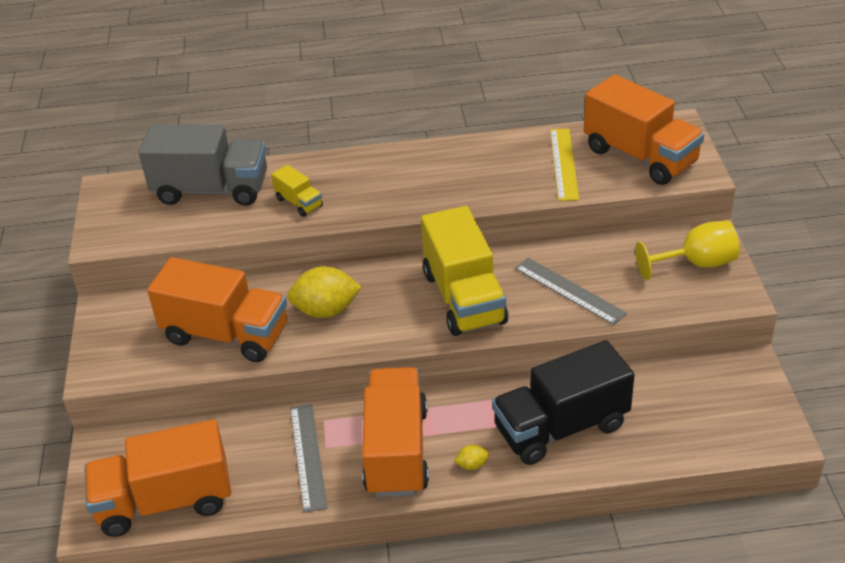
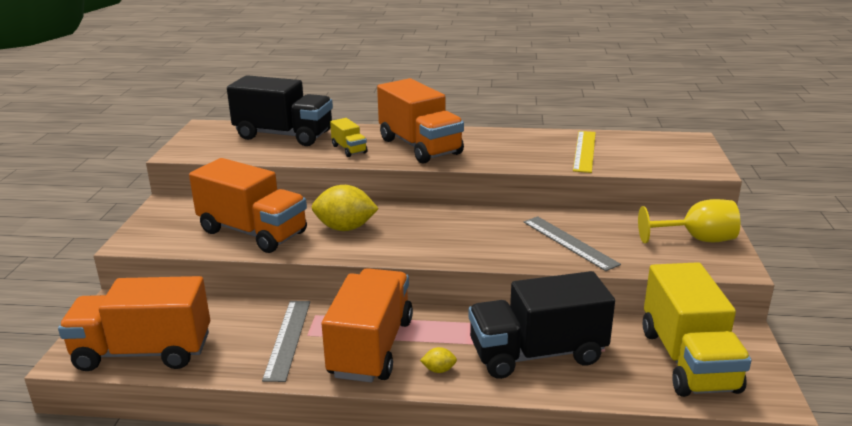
camera: 10 degrees right, 15 degrees down
(211, 190) = (284, 135): grey truck -> black truck
(464, 298) = (470, 235): yellow truck -> yellow truck (688, 360)
(640, 156) = (655, 153): orange truck -> orange truck (420, 146)

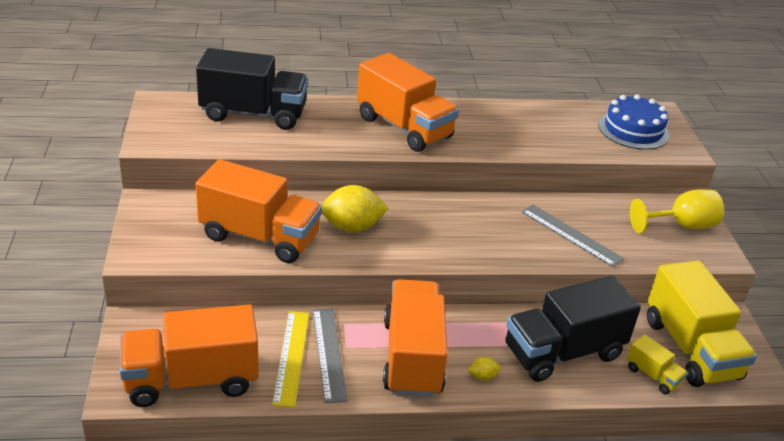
camera: 15 degrees left, 10 degrees up
(349, 149) = (333, 133): yellow truck -> yellow truck (653, 376)
(584, 151) = (566, 130): yellow ruler -> yellow ruler (291, 357)
(657, 152) = (633, 130): none -> blue cake

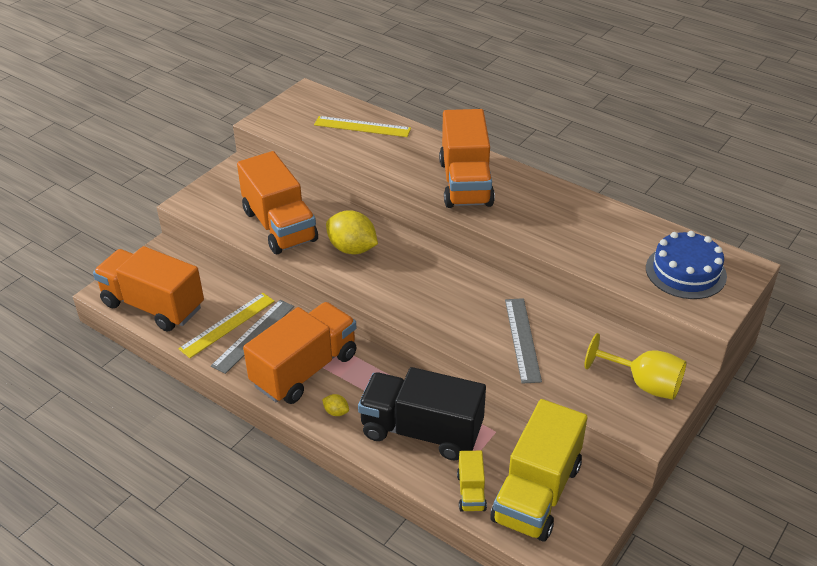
camera: 45 degrees right, 5 degrees up
(253, 114) = (362, 127): black truck -> yellow ruler

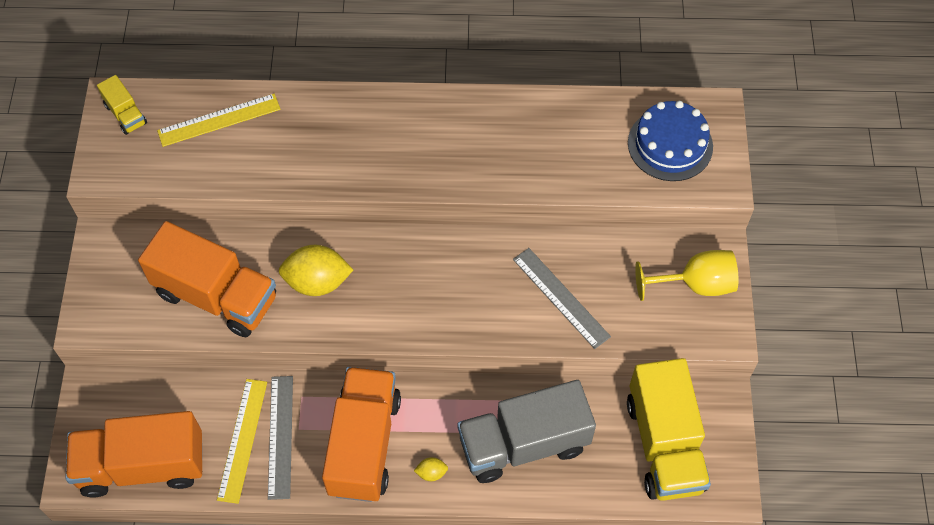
camera: 35 degrees left, 20 degrees up
(421, 431) = (523, 443): black truck -> grey truck
(465, 183) = (390, 143): orange truck -> none
(471, 492) = (611, 479): yellow truck -> yellow truck (126, 114)

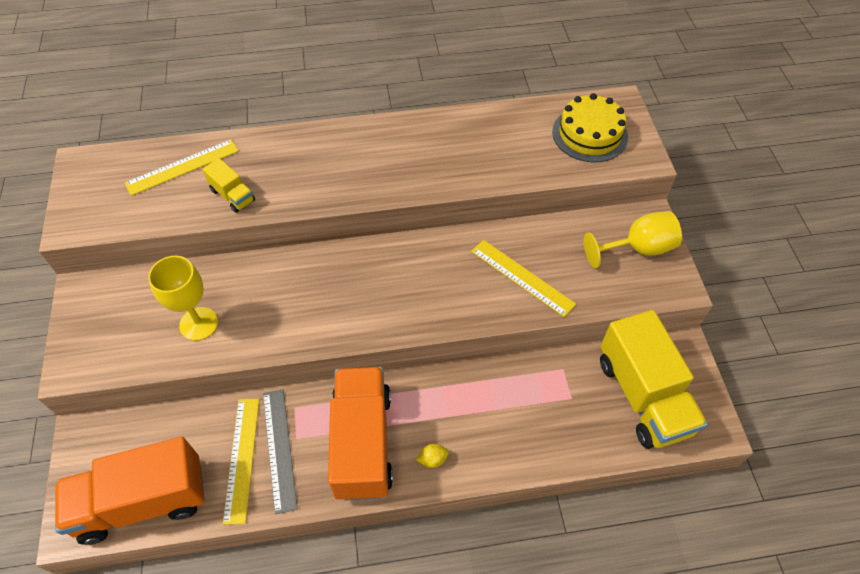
camera: 10 degrees left, 5 degrees down
(126, 114) = (93, 174): yellow truck -> yellow truck (232, 195)
(216, 296) = (199, 324): orange truck -> yellow goblet
(317, 282) = (294, 297): yellow lemon -> none
(523, 443) = (514, 417): grey truck -> none
(561, 297) = (522, 277): grey ruler -> yellow ruler
(670, 144) = (589, 134): blue cake -> yellow cake

